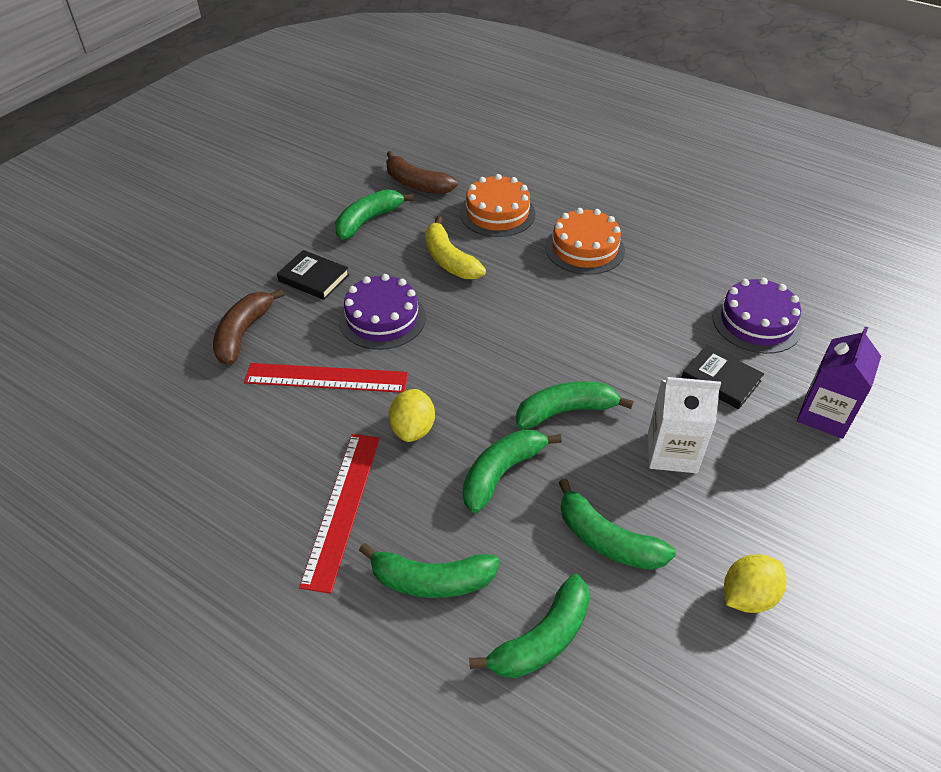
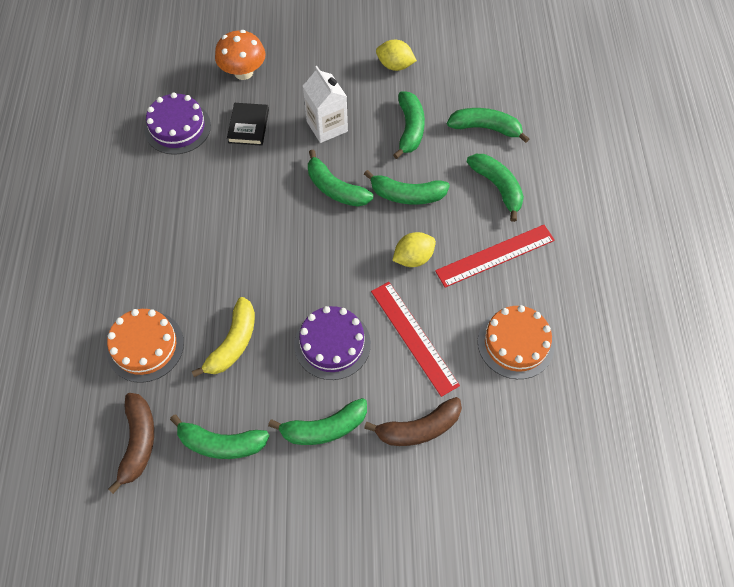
camera: 125 degrees left, 15 degrees up
(314, 278) = (324, 428): black book -> green banana
(584, 248) = (156, 259): orange cake -> orange cake (515, 343)
(824, 415) = (243, 72): purple carton -> orange mushroom

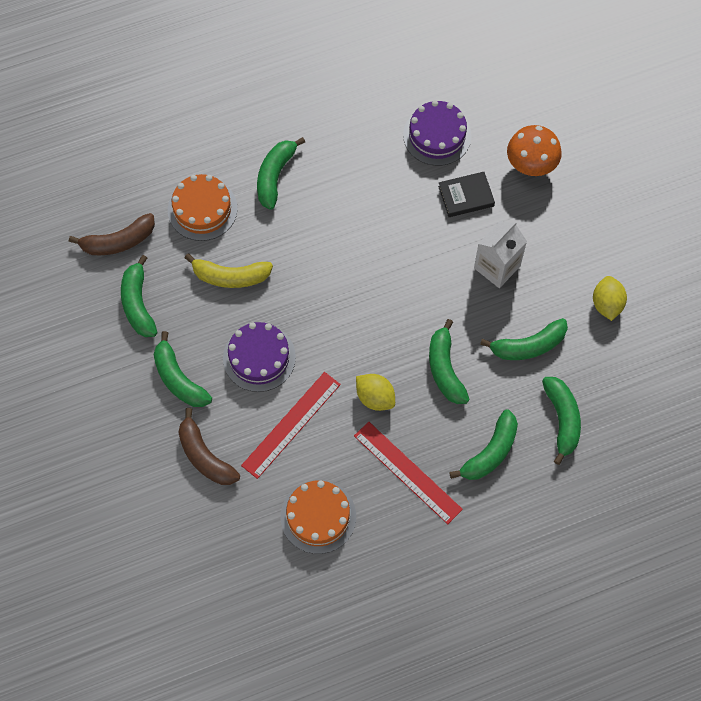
camera: 70 degrees right, 5 degrees up
(335, 188) = (425, 301): green banana -> green banana (275, 176)

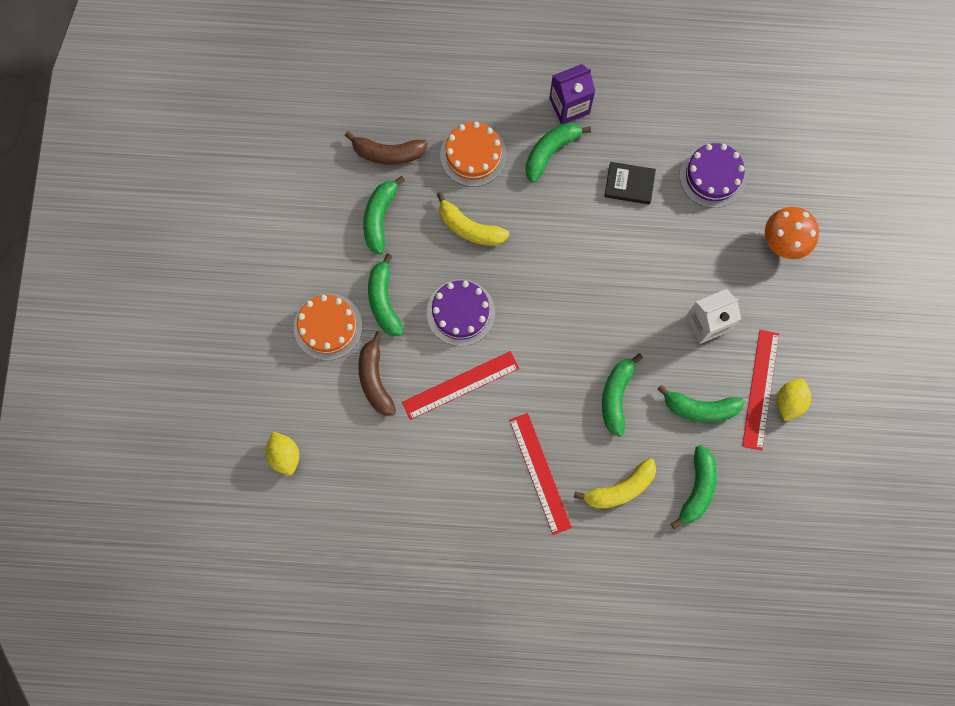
camera: 25 degrees right, 10 degrees up
(273, 128) = (569, 106): none -> purple carton
(318, 516) = (446, 476): orange cake -> orange cake (328, 326)
(375, 397) = (543, 394): yellow lemon -> yellow lemon (284, 455)
(466, 196) = (711, 245): black book -> black book (629, 184)
(490, 452) = (620, 488): green banana -> yellow banana
(575, 304) = (760, 389): none -> red ruler

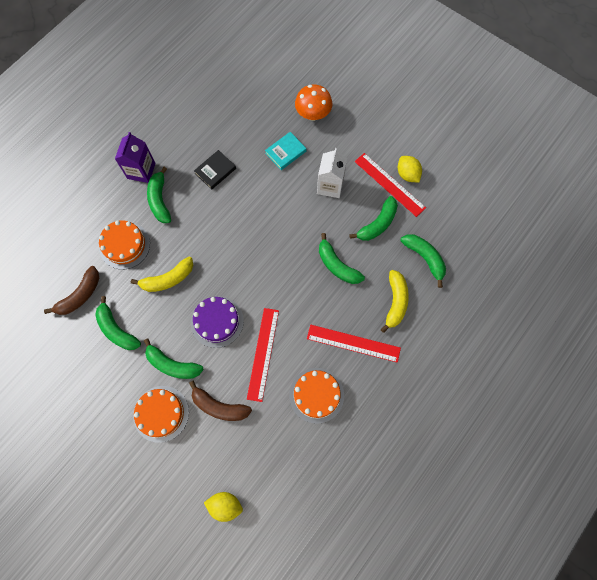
camera: 55 degrees left, 5 degrees down
(456, 471) = (316, 395): none -> orange cake
(711, 244) = (285, 152): none -> turquoise book
(712, 176) = (246, 124): purple cake -> none

